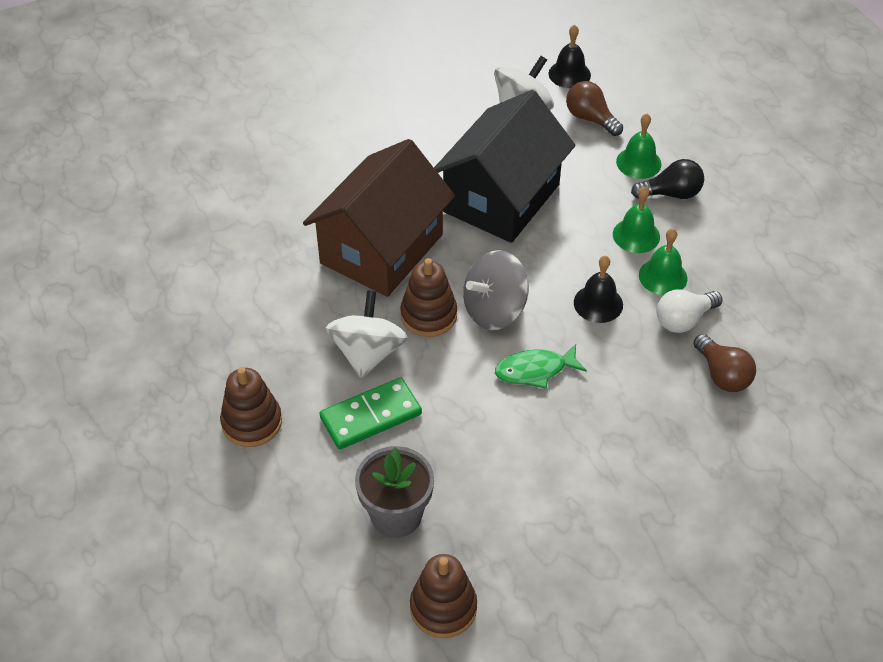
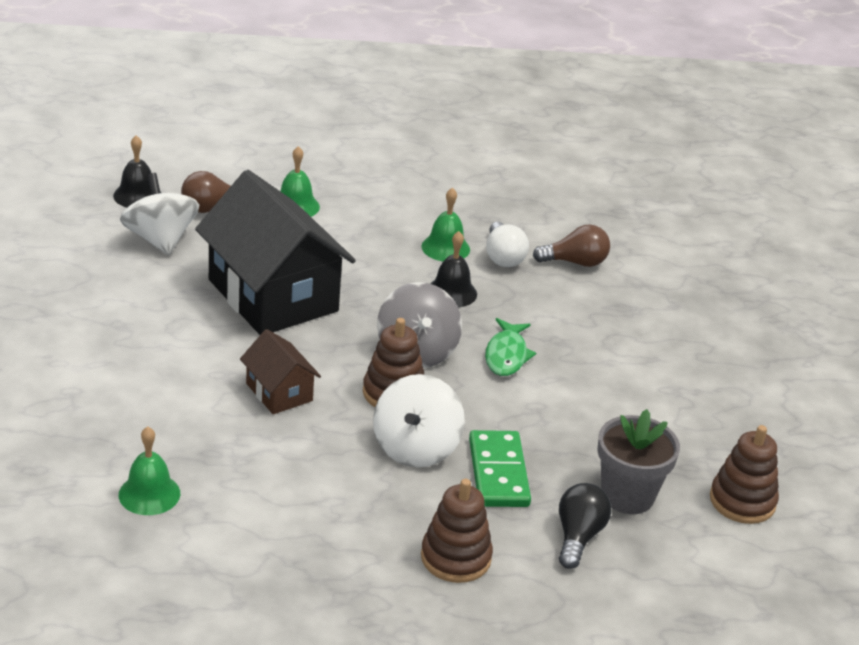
camera: 70 degrees left, 15 degrees down
(368, 353) = (415, 448): white spinning top -> white spinning top turned 105 degrees counterclockwise
(382, 249) = (279, 392): brown house -> brown house, size x0.47
(636, 235) = (385, 242): green bell -> green bell (149, 494)
(671, 193) = (350, 205): black light bulb -> black light bulb (578, 536)

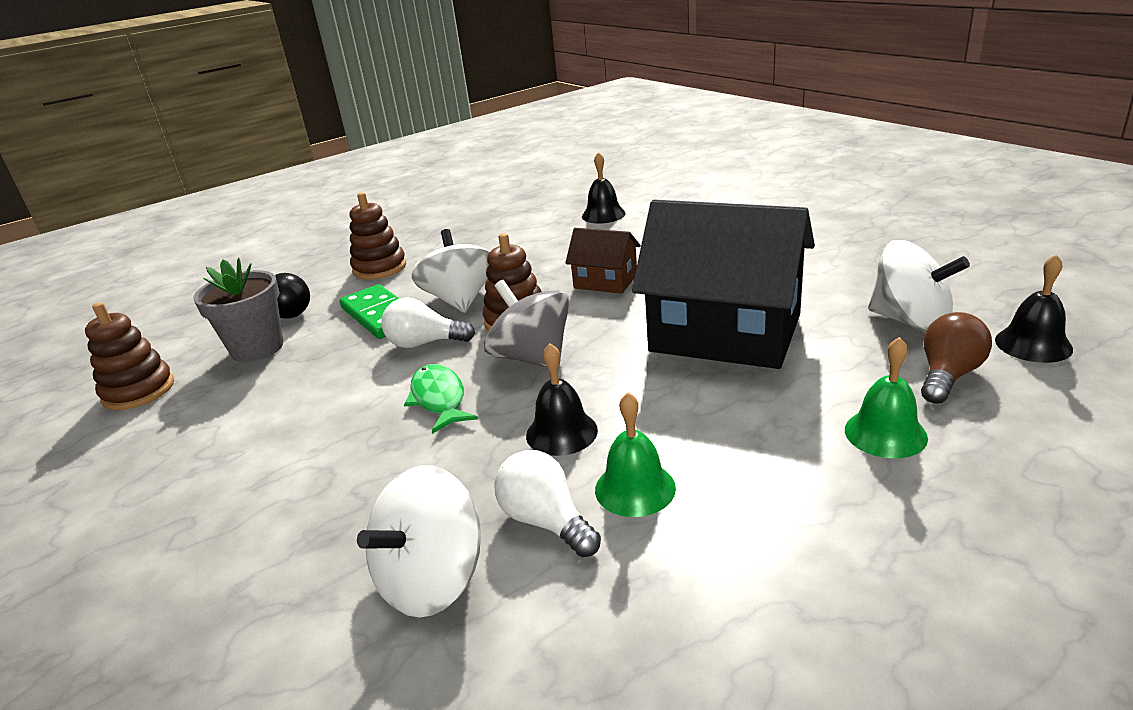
camera: 155 degrees right, 5 degrees down
(149, 494) = (603, 215): green bell -> black bell
(482, 413) = (424, 343): none -> white light bulb
(575, 262) = (432, 580): brown light bulb -> white spinning top

